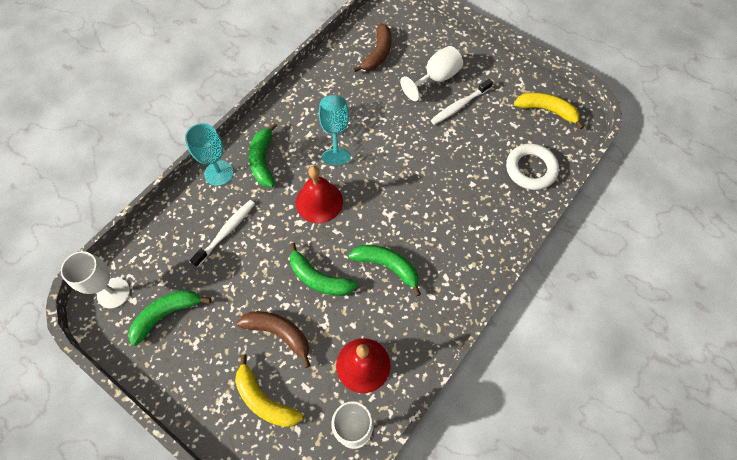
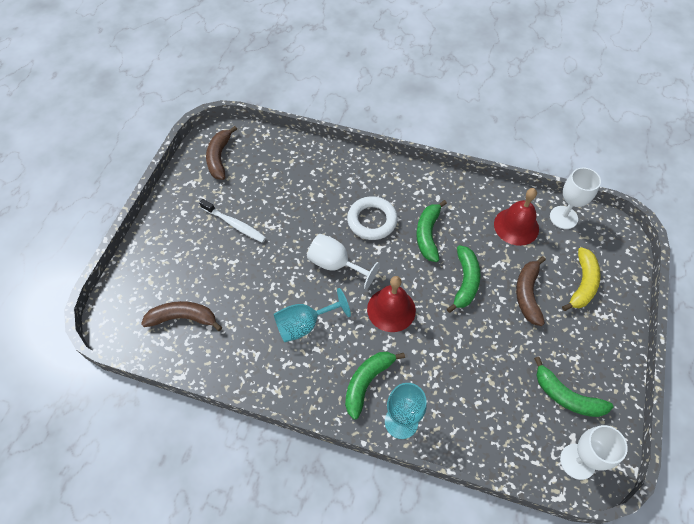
camera: 110 degrees left, 5 degrees down
(226, 232) = (462, 381): white toothbrush -> none
(263, 160) = (367, 382): green banana -> green banana turned 150 degrees clockwise
(436, 78) = (205, 253): white goblet -> white goblet (335, 264)
(530, 169) = (288, 158): white ring -> white ring (372, 220)
(547, 110) = (219, 157): yellow banana -> brown banana

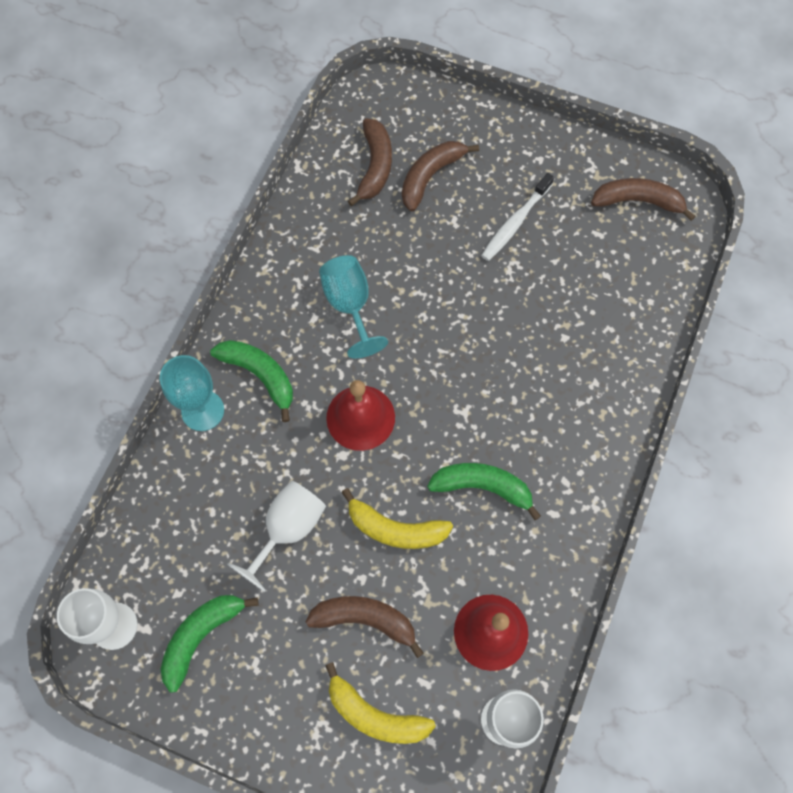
camera: 95 degrees right, 10 degrees up
(194, 279) = (430, 176): none -> brown banana
(335, 264) = (439, 350): white goblet -> white goblet (288, 529)
(372, 220) = (513, 407): white ring -> none
(465, 282) = (395, 529): green banana -> yellow banana

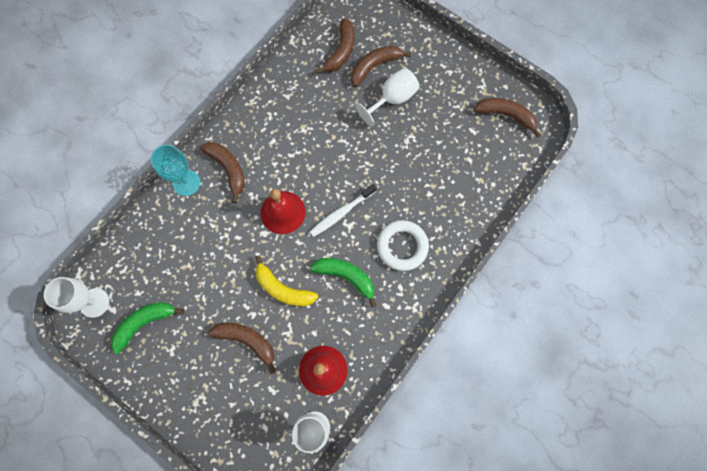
camera: 15 degrees right, 5 degrees up
(260, 375) = (228, 169): green banana -> brown banana
(288, 529) = (216, 271): white goblet -> white goblet (392, 99)
(350, 305) = (298, 138): turquoise goblet -> none
(375, 715) = (235, 401): yellow banana -> none
(515, 222) = (421, 110): white toothbrush -> white toothbrush (342, 212)
(550, 422) = (402, 246): none -> white ring

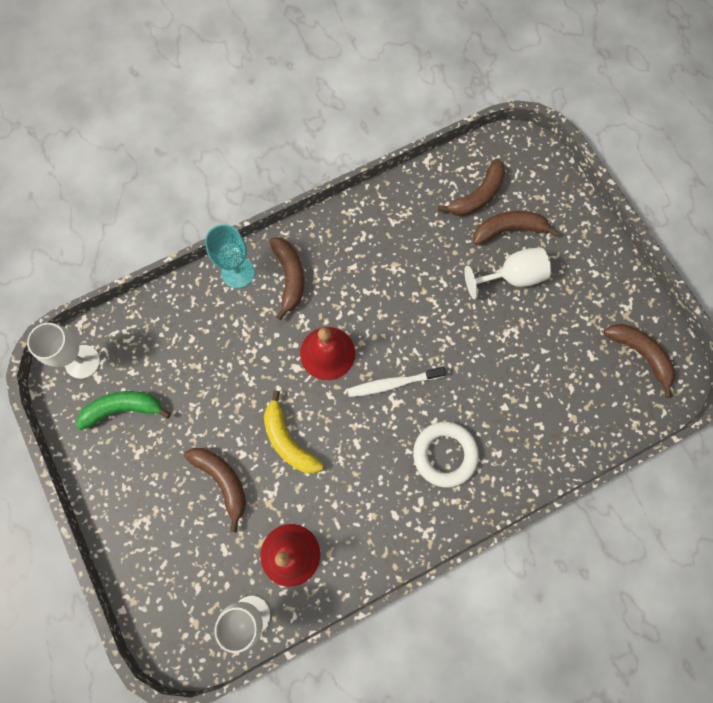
camera: 25 degrees right, 0 degrees up
(346, 277) = (365, 460): green banana -> none

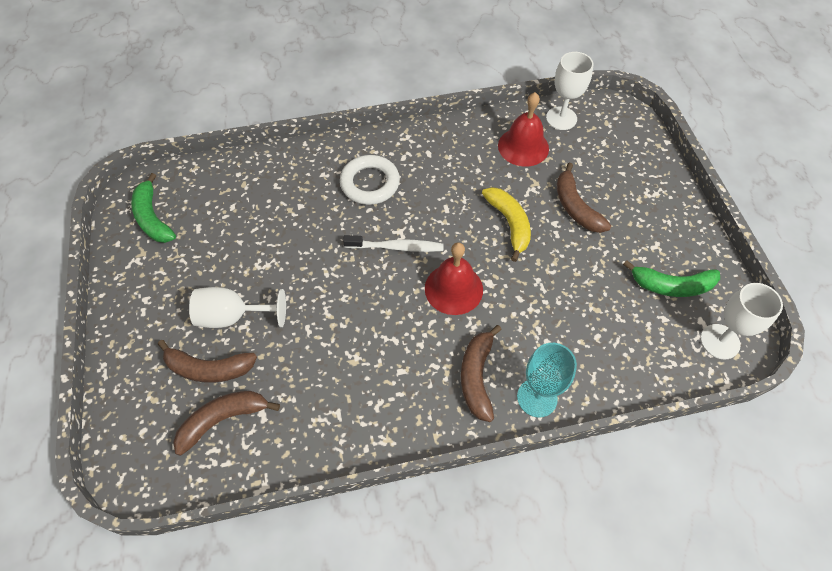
camera: 165 degrees left, 15 degrees down
(640, 355) = (153, 217): brown banana -> green banana

